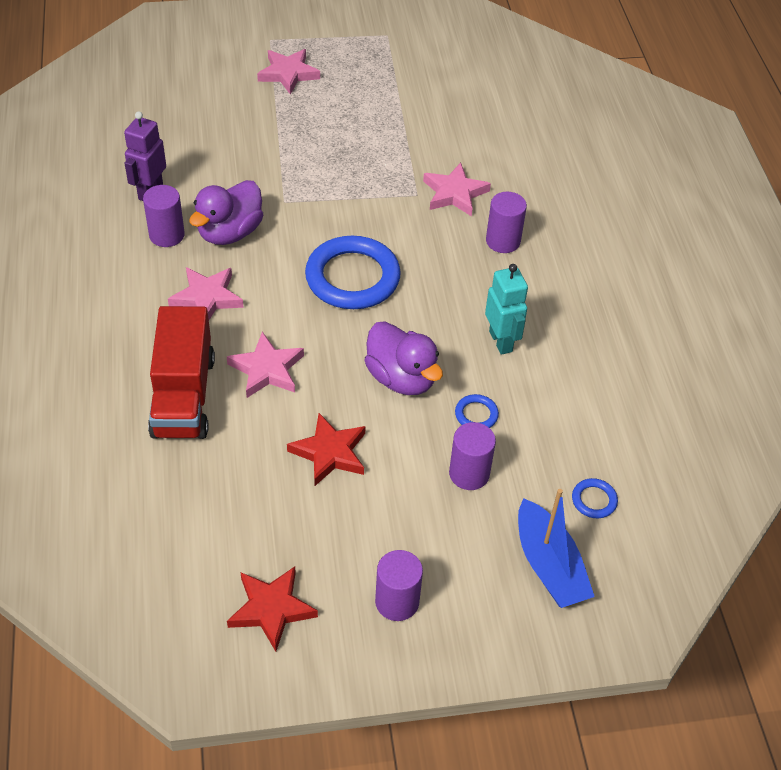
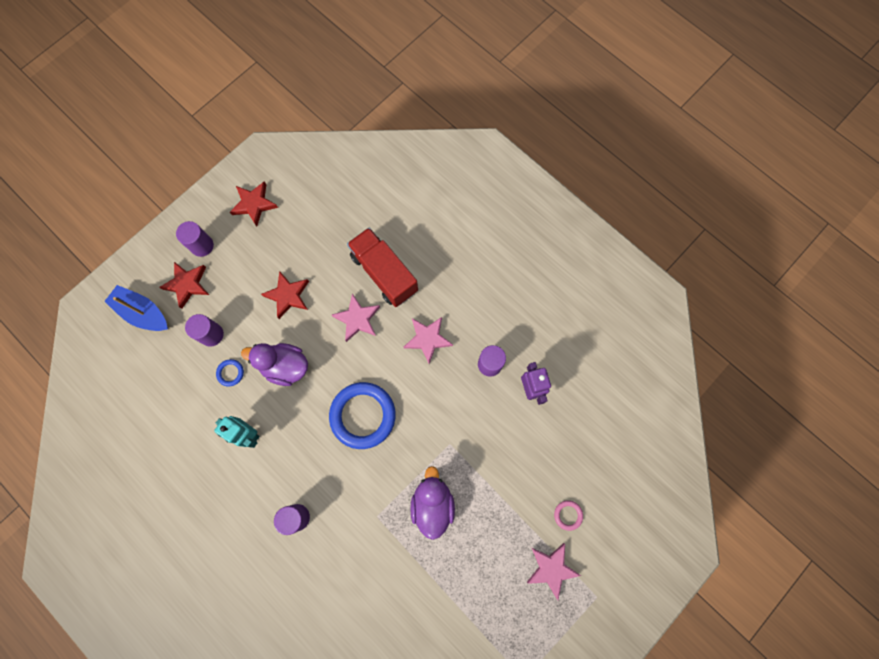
camera: 145 degrees right, 25 degrees up
(230, 232) = (458, 394): purple duck -> purple duck (432, 504)
(231, 93) = (568, 515): none -> pink ring
(454, 193) = (354, 537): pink star -> none
(458, 561) = (187, 284): none -> red star
(594, 500) = (140, 365): blue ring -> none

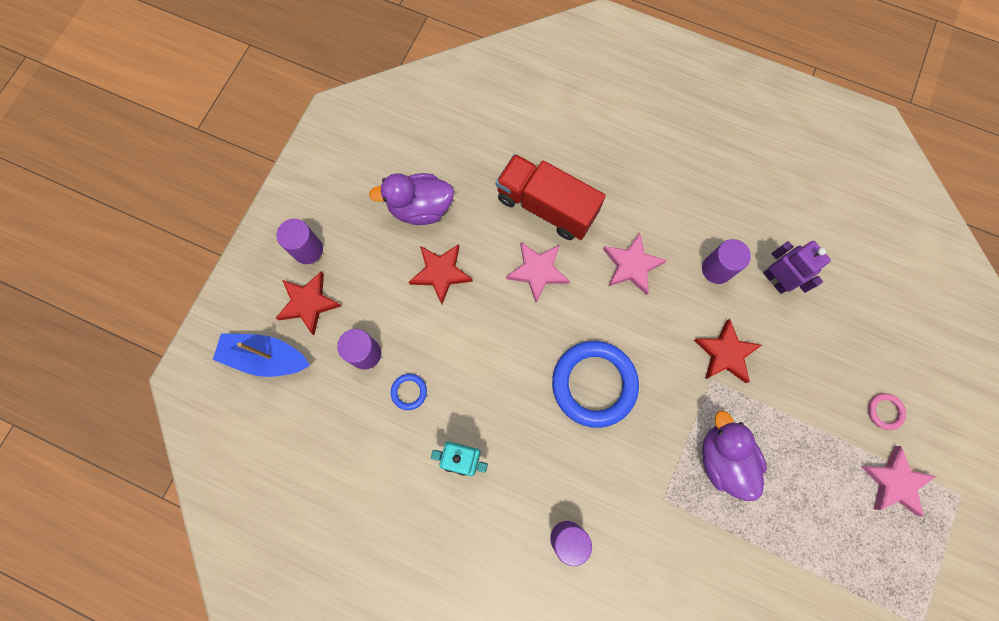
camera: 20 degrees left, 0 degrees up
(254, 204) = (352, 178): red star -> red star (725, 353)
(285, 366) = (474, 359): purple duck -> purple duck (420, 208)

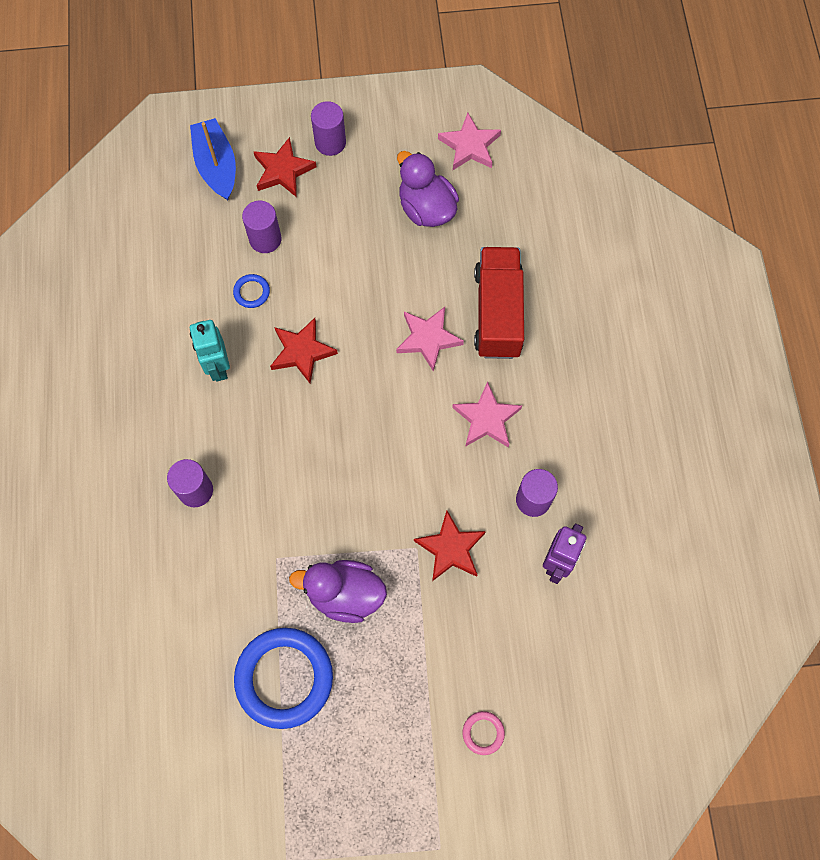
camera: 60 degrees right, 5 degrees down
(441, 273) = (375, 259): red star -> red star (302, 352)
(594, 384) = (349, 443): blue ring -> blue ring (284, 678)
(723, 458) = (345, 594): purple duck -> purple duck turned 120 degrees counterclockwise
(894, 482) = (415, 773): pink star -> pink star (470, 146)

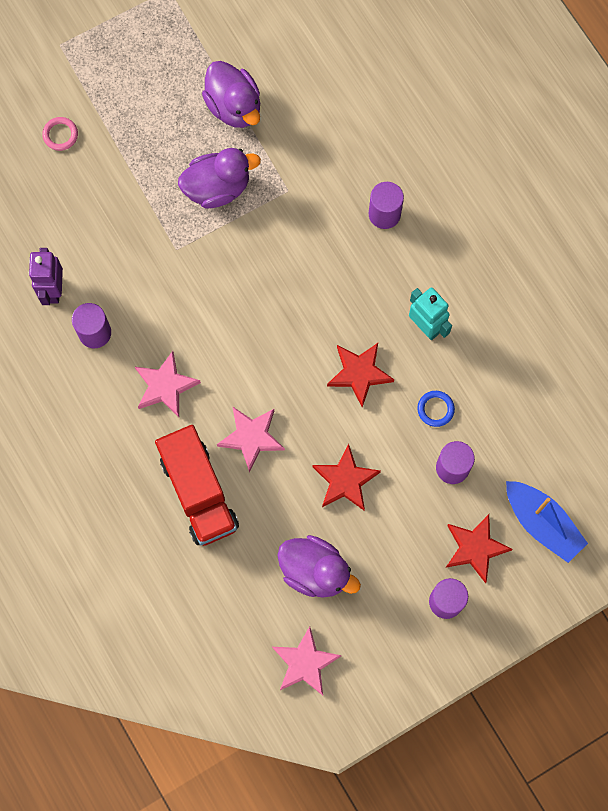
camera: 155 degrees right, 5 degrees up
(284, 678) = (234, 106): blue ring -> purple duck
(450, 548) = (147, 261): red star -> red star (345, 480)

